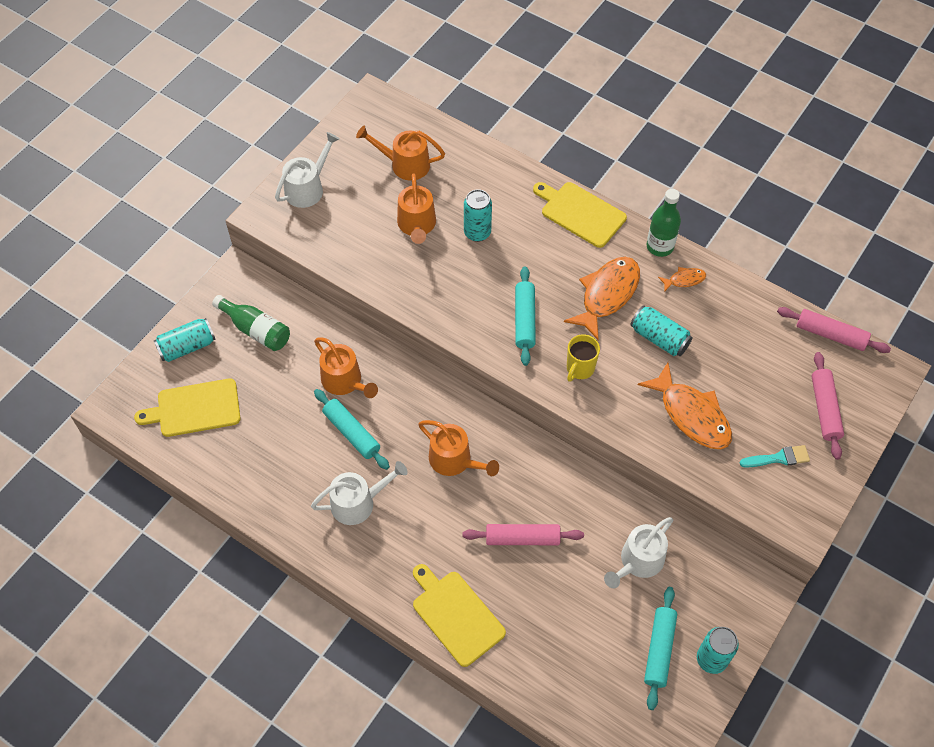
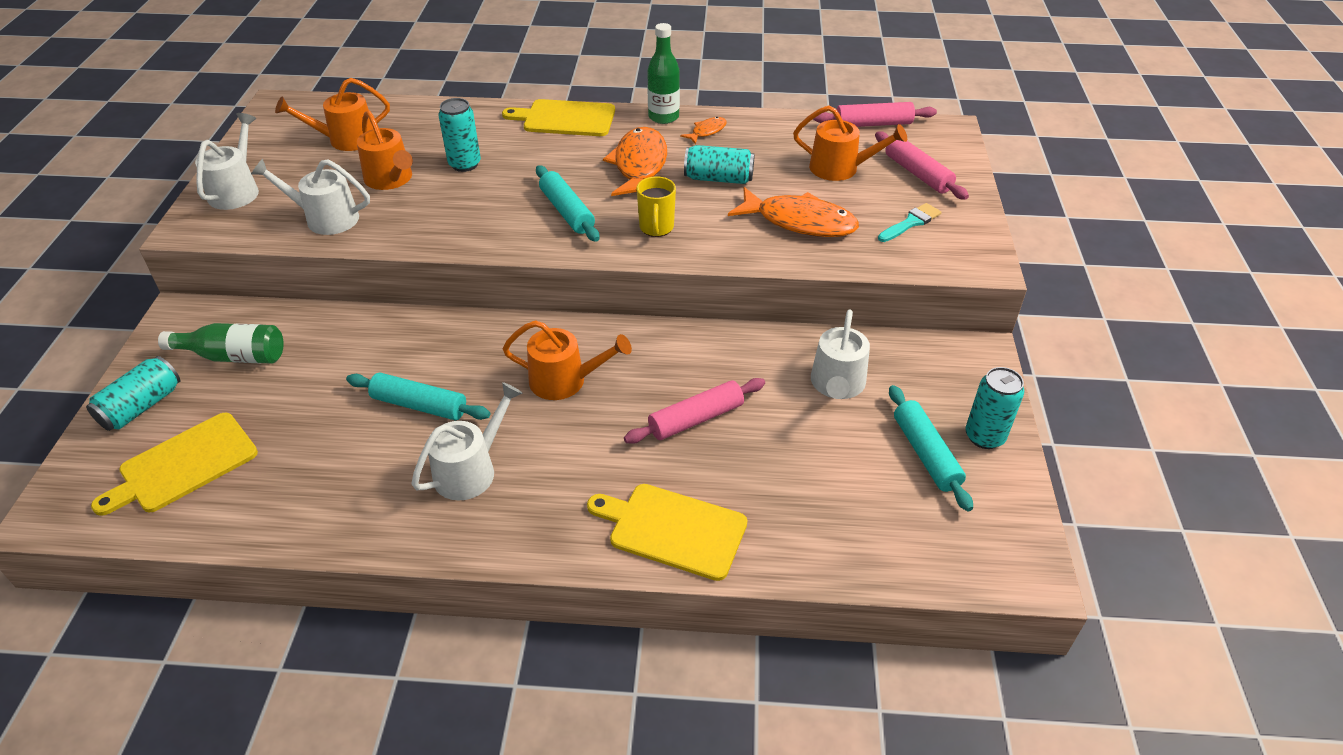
camera: 30 degrees left, 15 degrees down
(345, 381) = (381, 361): orange watering can -> orange watering can (840, 168)
(355, 247) = (325, 218): none -> white watering can

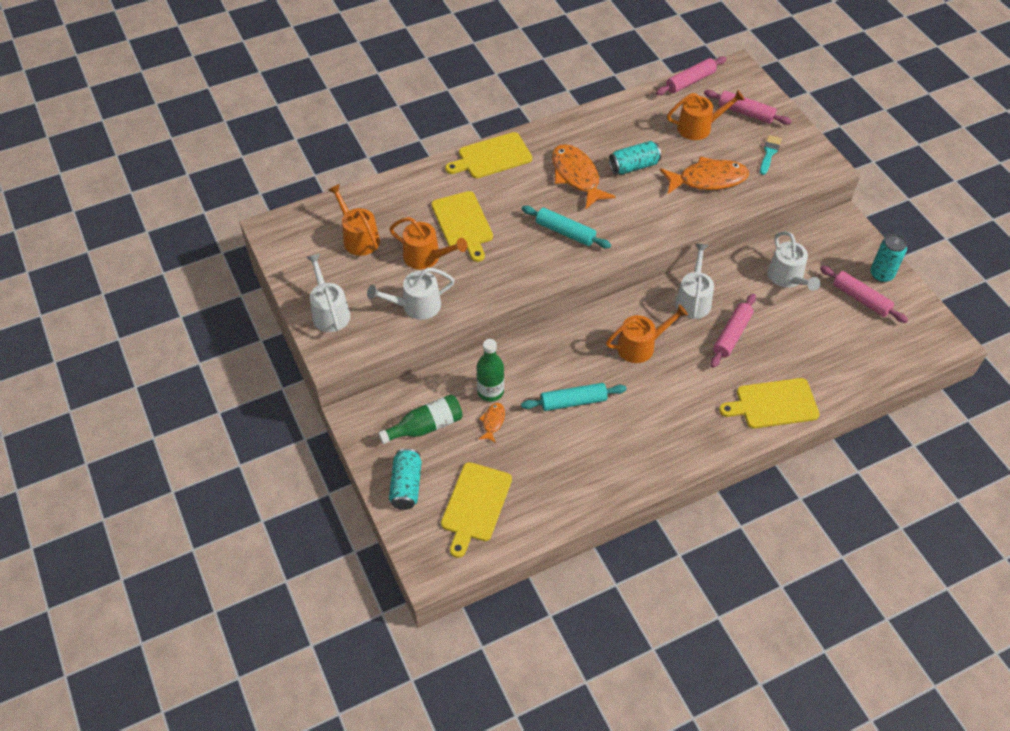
camera: 30 degrees left, 10 degrees up
(346, 140) = (358, 238): orange watering can -> orange watering can turned 105 degrees clockwise
(464, 164) = (463, 223): turquoise can -> yellow cutting board
(471, 470) = (640, 425): white watering can -> white watering can (693, 299)
(656, 228) = (630, 221): yellow mug -> none
(663, 117) = (555, 129): green bottle -> green bottle (490, 391)
(707, 131) = (594, 130): orange fish -> orange fish (493, 422)
(925, 454) = (860, 299): turquoise rolling pin -> pink rolling pin

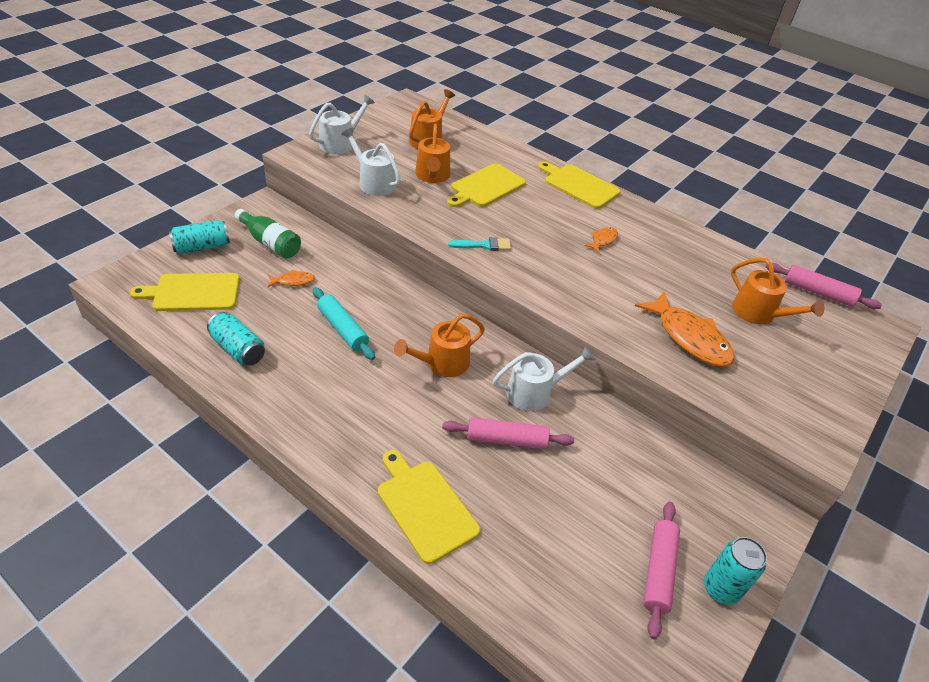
camera: 60 degrees right, 10 degrees down
(490, 391) = (328, 271): green bottle -> none
(565, 232) = (525, 248): turquoise rolling pin -> none
(576, 176) = (603, 240): orange fish -> orange fish, size x0.47
(634, 166) = (653, 276): turquoise can -> turquoise can (238, 349)
(640, 346) = (442, 363): orange watering can -> orange watering can turned 105 degrees clockwise
(746, 113) = (823, 348): pink rolling pin -> none
(769, 153) = (783, 384): turquoise brush -> turquoise brush (484, 245)
(787, 278) = (632, 476): white watering can -> none

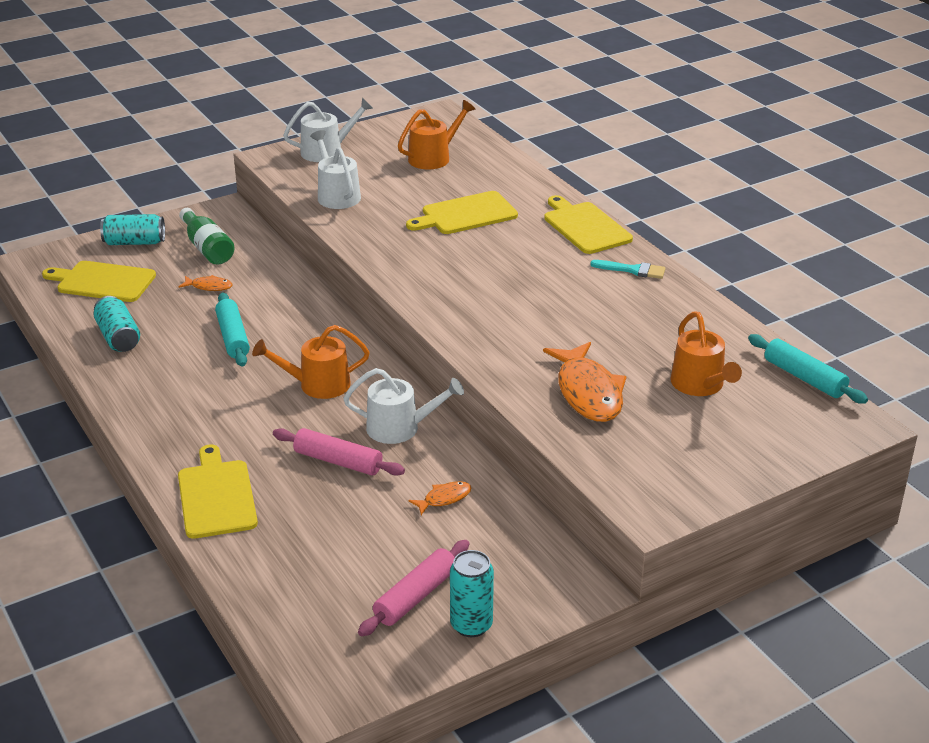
camera: 25 degrees right, 10 degrees down
(432, 176) = (409, 196): orange watering can -> none
(484, 245) = (417, 271): turquoise brush -> turquoise brush (632, 270)
(603, 240) = (566, 286): orange fish -> orange fish (444, 498)
(818, 292) = (804, 378): pink rolling pin -> turquoise rolling pin

